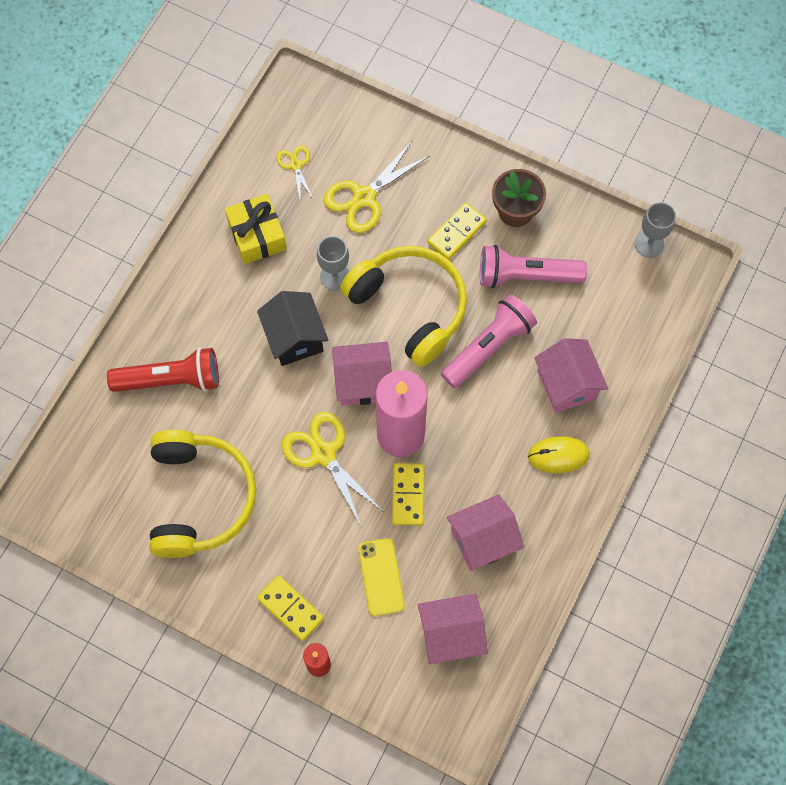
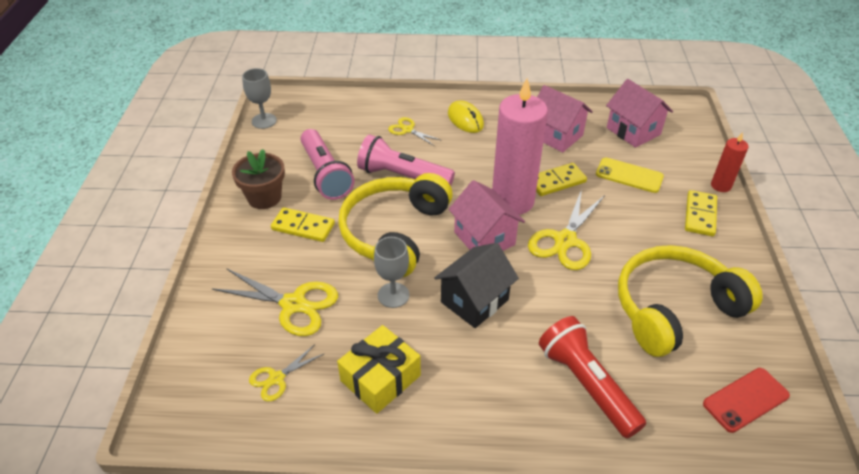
camera: 115 degrees left, 25 degrees down
(92, 490) = (746, 400): none -> red phone
(381, 577) = (629, 175): yellow phone -> yellow phone turned 60 degrees clockwise
(566, 384) = (407, 130): pink house -> yellow scissors

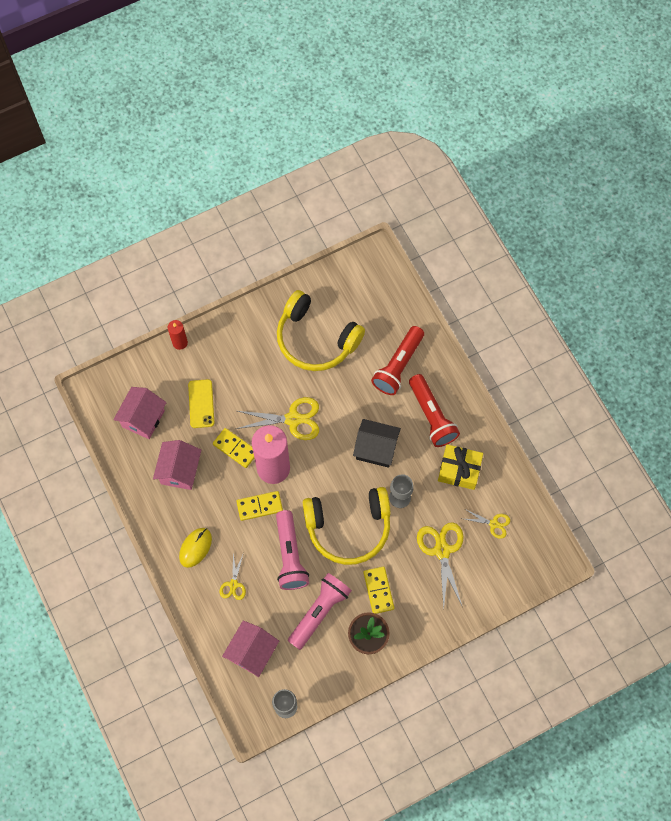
camera: 120 degrees left, 25 degrees up
(482, 386) = (431, 416): none -> red flashlight
(484, 238) = (320, 469): pink house -> pink house (252, 652)
(700, 215) = (220, 347): yellow domino -> yellow domino (259, 506)
(746, 400) = (361, 289): red phone -> none

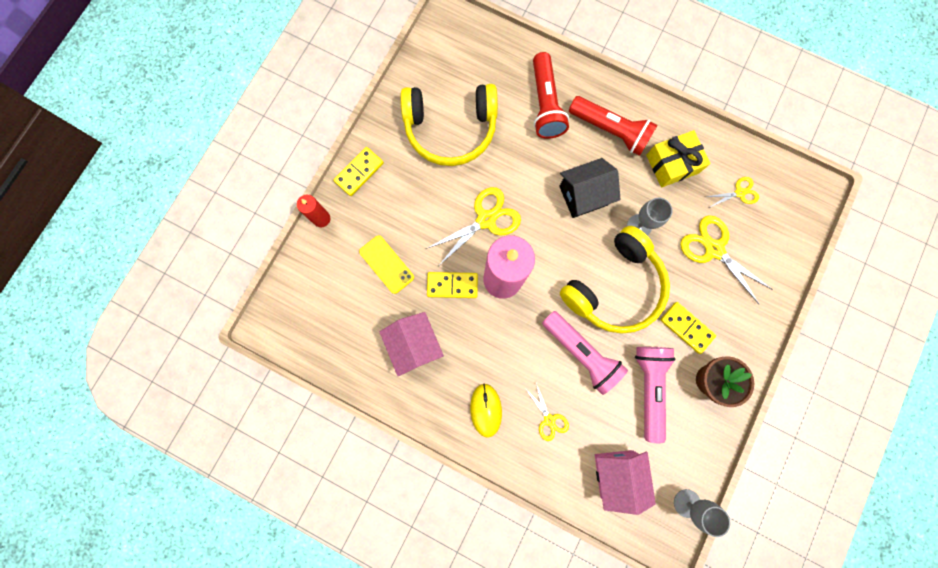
camera: 35 degrees left, 10 degrees up
(143, 418) = (340, 318): pink house -> none
(259, 506) = (517, 325): yellow domino -> yellow domino (359, 172)

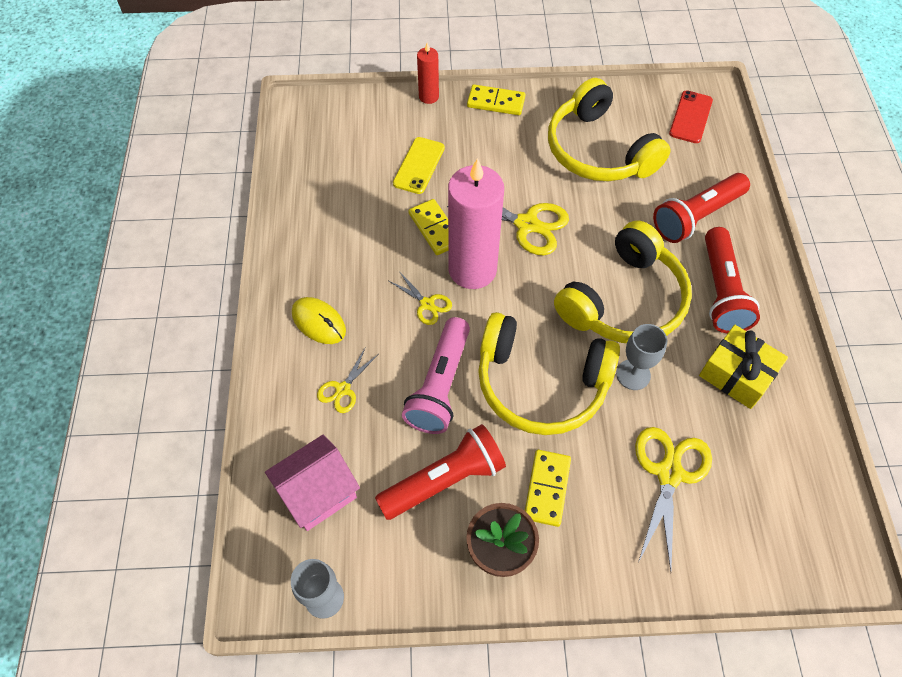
camera: 60 degrees right, 20 degrees down
(414, 345) = (351, 226): pink house -> none
(459, 47) = (690, 117): none -> red phone
(486, 410) = (319, 322): yellow mouse -> yellow mouse turned 75 degrees clockwise
(583, 195) = (624, 300): black house -> yellow headphones
(649, 388) = (444, 480): pink flashlight -> red flashlight
(739, 192) = (766, 469): yellow scissors -> yellow scissors (427, 304)

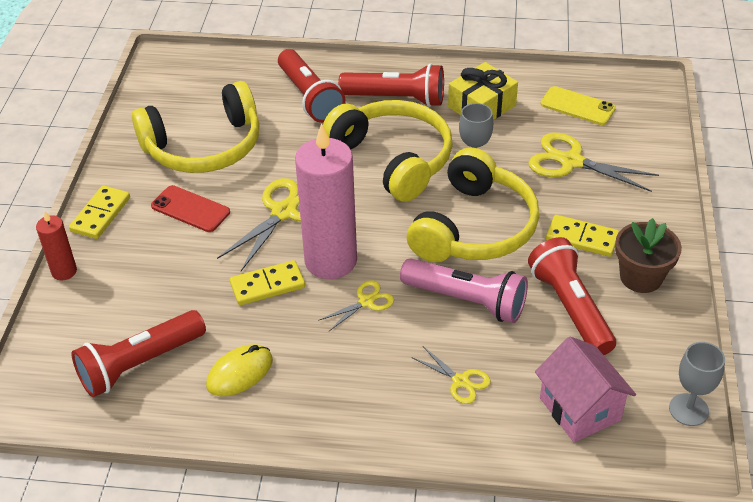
camera: 80 degrees left, 15 degrees down
(319, 322) = (370, 398): yellow mouse -> yellow mouse (240, 373)
(341, 164) = (140, 364): none -> red flashlight
(419, 165) = (170, 290): yellow phone -> yellow phone (577, 106)
(690, 117) = (186, 78): red phone -> red phone (190, 209)

